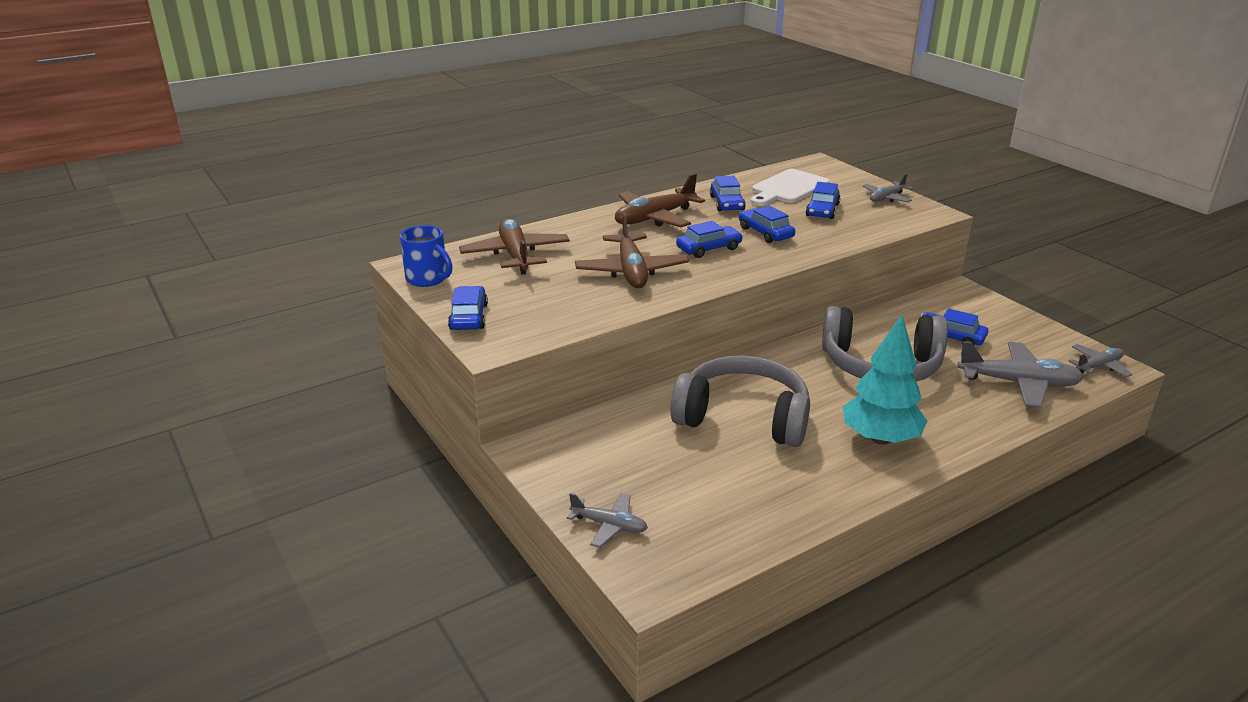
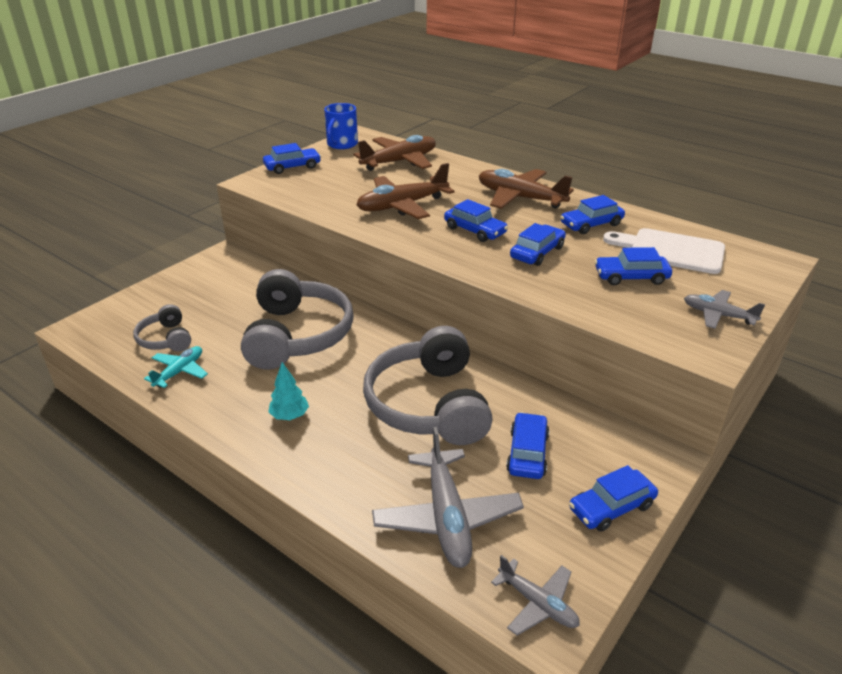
camera: 70 degrees right, 5 degrees up
(609, 525) = (142, 301): grey plane -> none
(710, 509) = (166, 339): none -> grey headphones
(783, 502) = (179, 372): none -> turquoise plane
(880, 438) = (289, 416): turquoise tree -> turquoise tree, size x0.49
(1010, 320) = (611, 507): none -> blue car

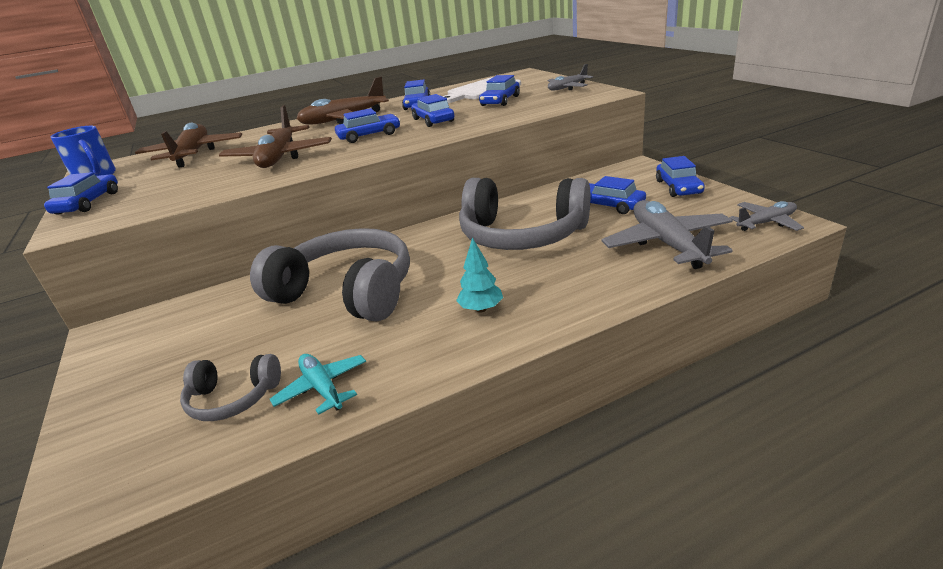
camera: 60 degrees left, 5 degrees down
(447, 517) = (667, 244): grey plane -> grey plane turned 120 degrees counterclockwise

